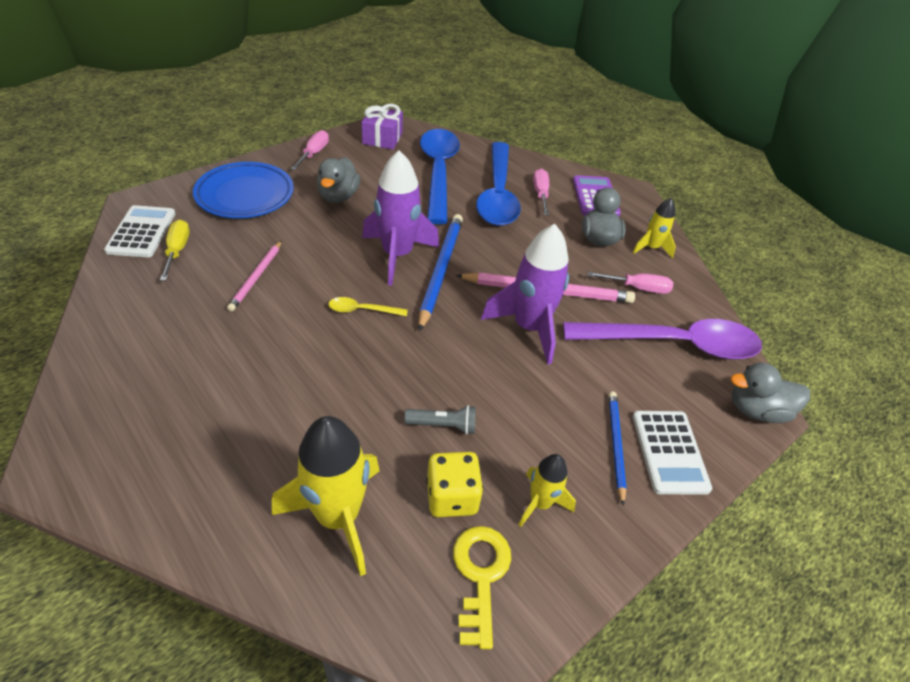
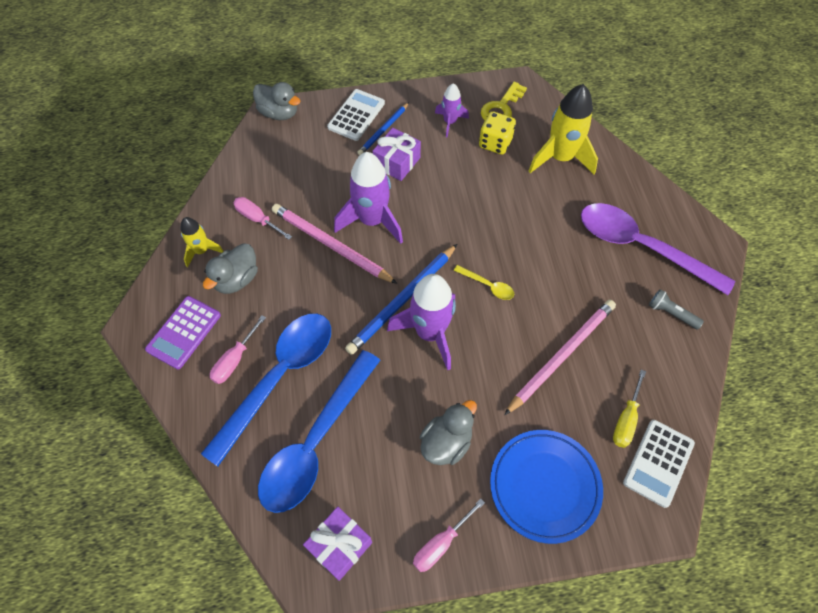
camera: 145 degrees left, 15 degrees up
(257, 277) = (561, 356): pink pencil -> pink pencil, size x1.68
(443, 425) = (477, 180): grey flashlight -> grey flashlight (671, 313)
(540, 503) = (450, 122): yellow rocket -> purple rocket
(560, 406) = (397, 162): none -> purple gift
(673, 344) = (281, 168): purple spoon -> purple spoon (640, 247)

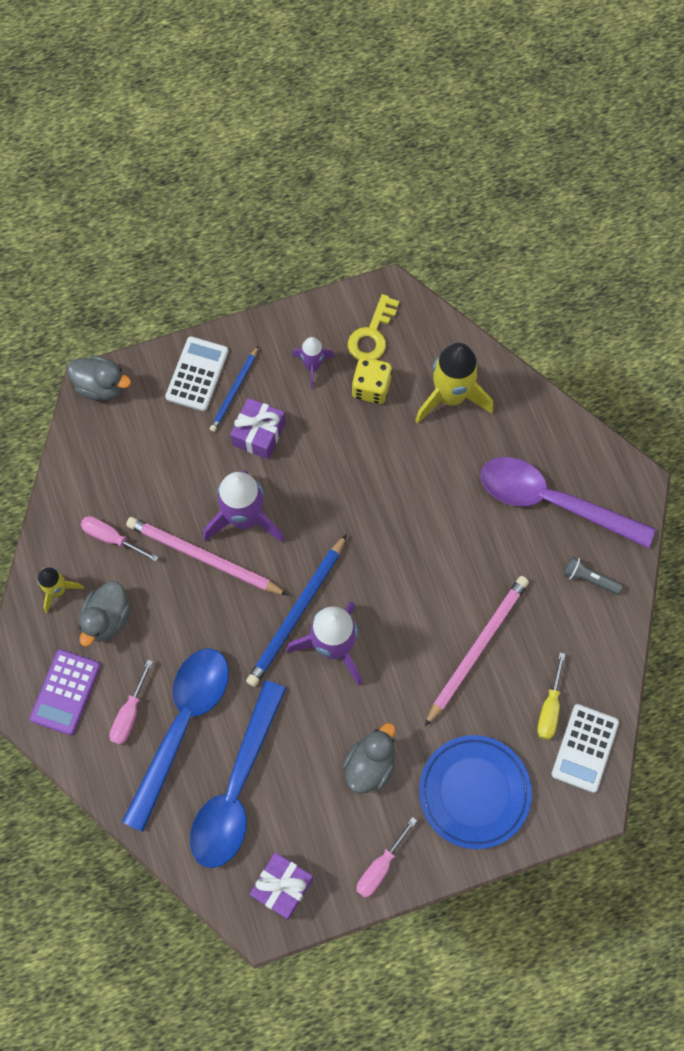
camera: 10 degrees left, 10 degrees up
(488, 286) = (388, 579): yellow spoon -> none

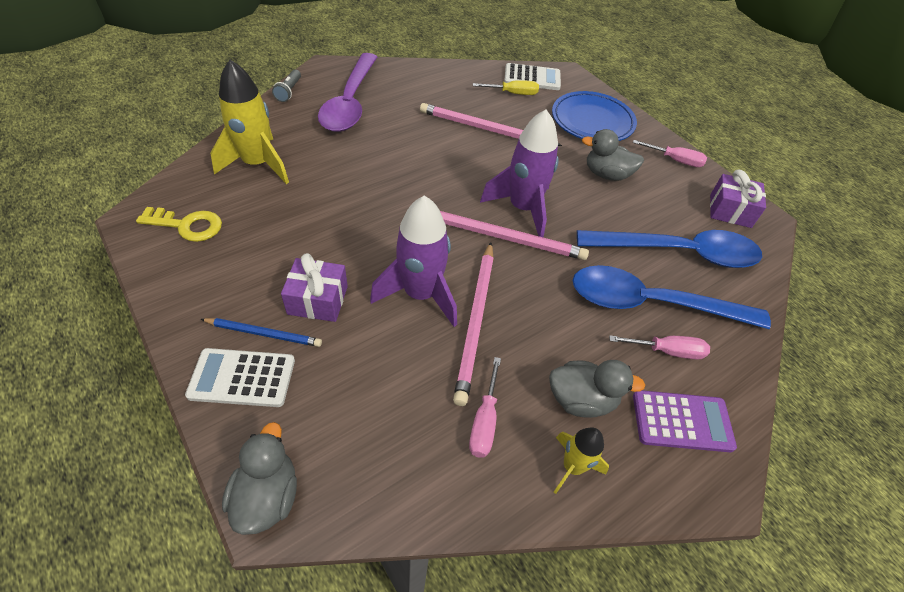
camera: 110 degrees left, 20 degrees down
(297, 612) = (502, 237): blue pencil -> pink pencil
(313, 366) = (227, 267): purple rocket -> none
(371, 388) = (252, 218): yellow dice -> none
(589, 579) = (408, 82): grey flashlight -> grey flashlight (289, 91)

